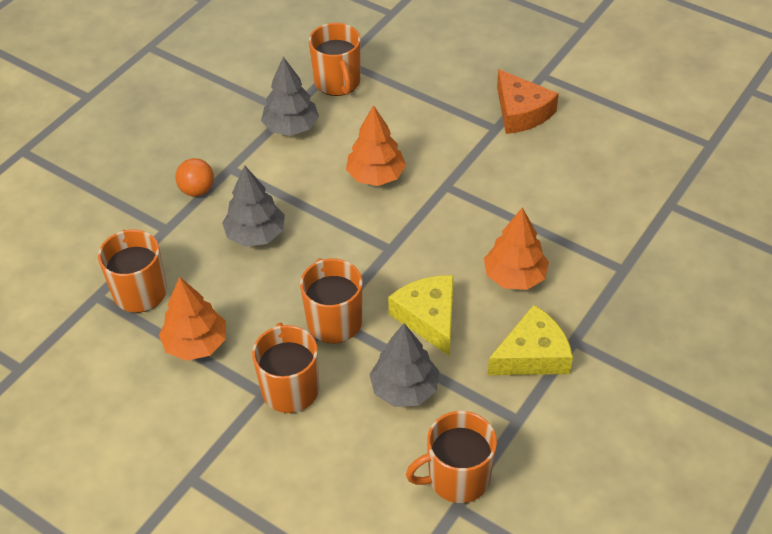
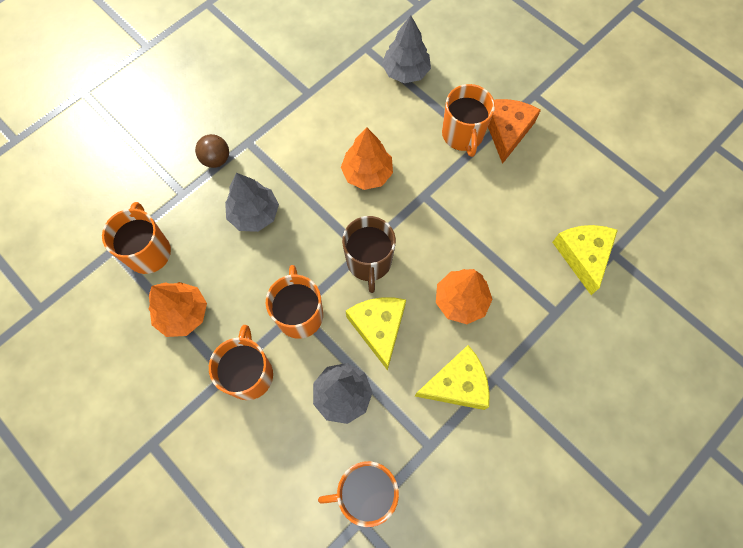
camera: 10 degrees right, 20 degrees up
(197, 190) = (216, 159): orange ball -> brown ball
(291, 127) = (307, 109): grey tree -> grey tree (405, 72)
(337, 82) = (356, 69): orange mug -> orange mug (462, 135)
(400, 257) = (369, 262): none -> brown mug
(521, 112) = (506, 130): orange cheese -> orange cheese turned 150 degrees counterclockwise
(638, 212) = (583, 255): none -> yellow cheese

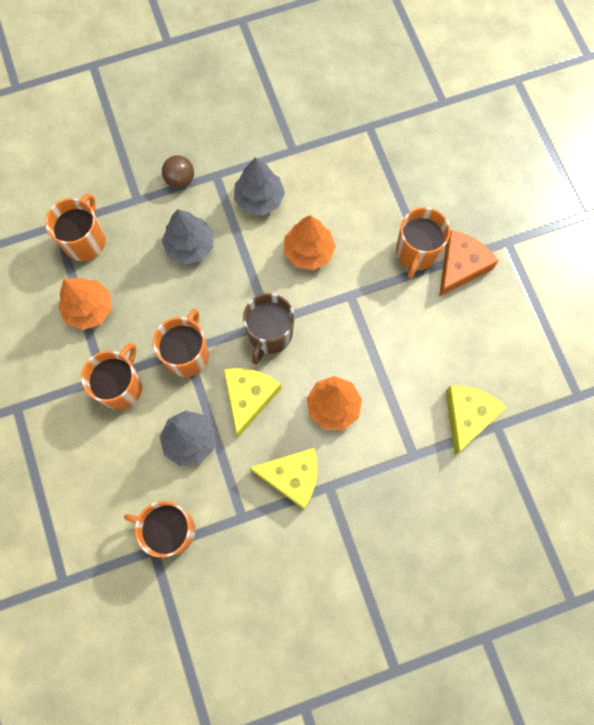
camera: 25 degrees right, 5 degrees up
(405, 72) = (394, 166): grey tree -> grey tree (259, 199)

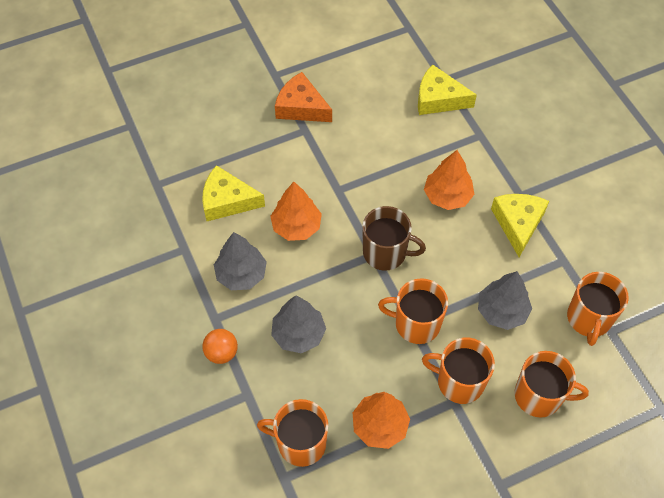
camera: 95 degrees left, 15 degrees down
(180, 179) = (221, 353): brown ball -> orange ball
(249, 397) = (450, 265): yellow cheese -> yellow cheese (227, 201)
(416, 252) = (290, 140): orange mug -> orange mug (539, 396)

